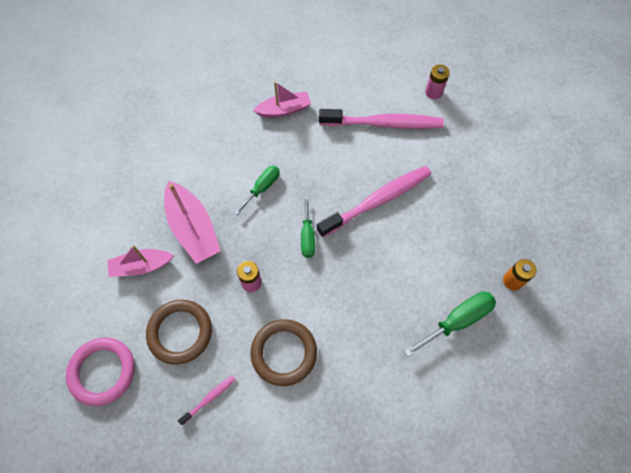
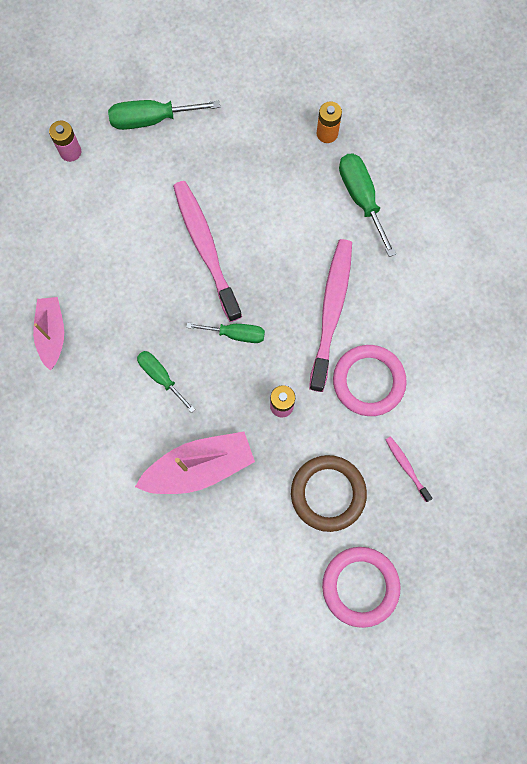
camera: 80 degrees left, 10 degrees up
(141, 266) = (238, 534): pink boat -> none
(284, 353) = (368, 381): brown ring -> pink ring
(383, 123) = (102, 219): pink toothbrush -> pink toothbrush (331, 311)
(479, 141) = (152, 120): none -> green screwdriver

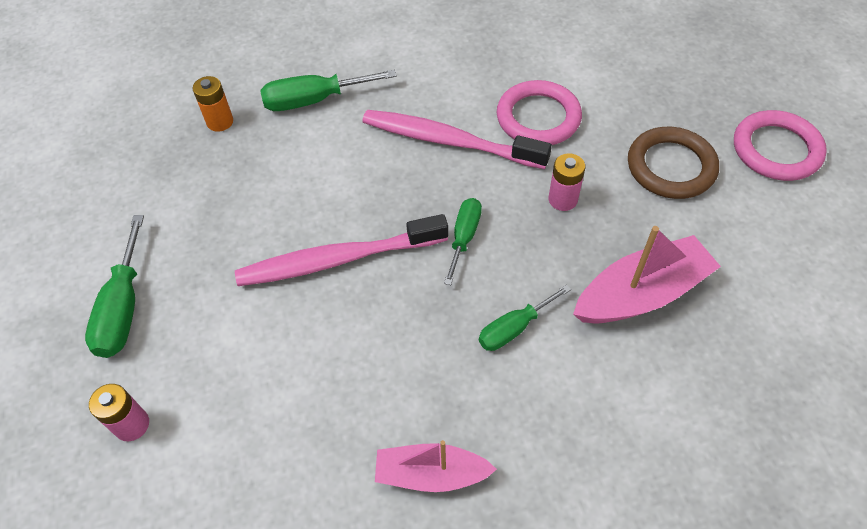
camera: 80 degrees left, 20 degrees down
(199, 467) = (641, 293): pink boat -> pink boat turned 75 degrees clockwise
(406, 467) = (638, 97): pink toothbrush -> none

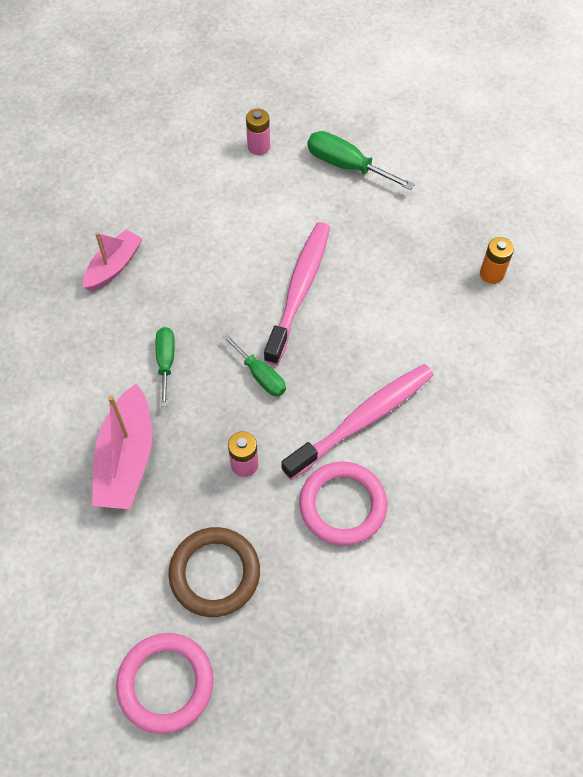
camera: 120 degrees right, 5 degrees up
(314, 100) = (476, 347): green screwdriver -> none

